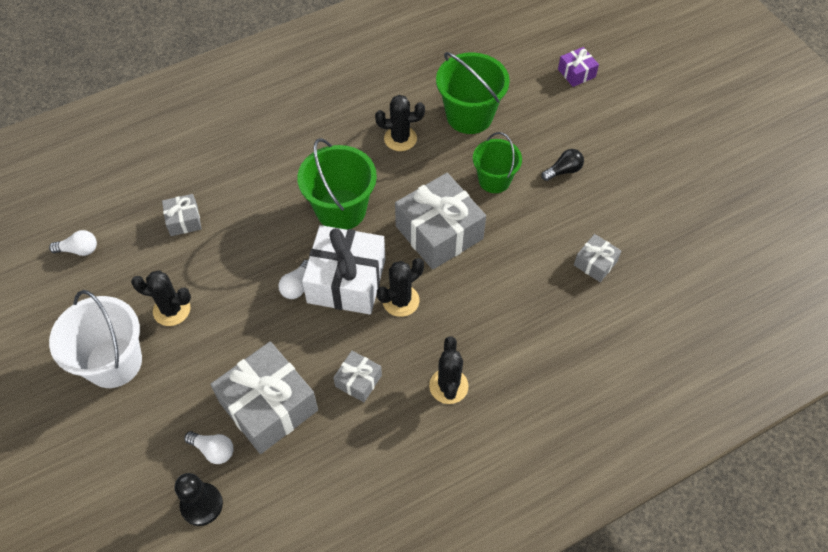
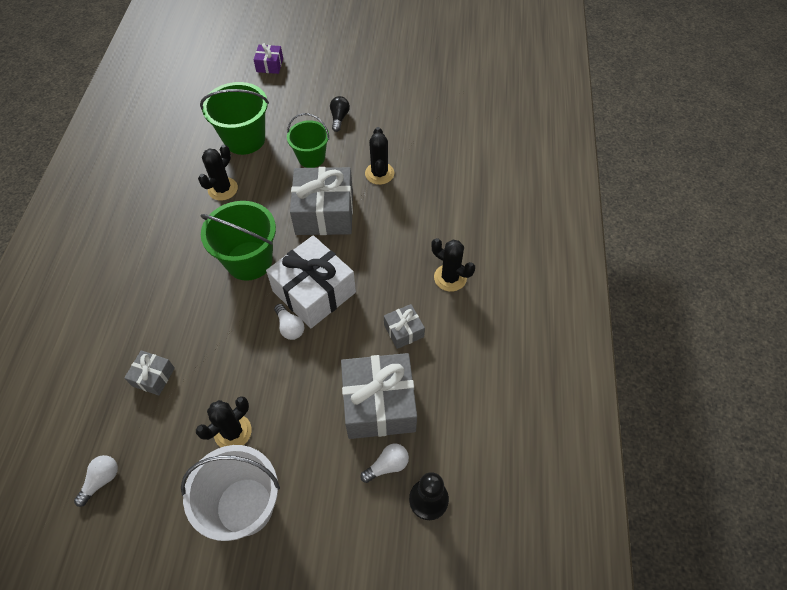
camera: 55 degrees left, 0 degrees up
(400, 300) = (360, 267): black cactus -> black cactus (379, 173)
(595, 263) = (423, 145): grey gift -> none

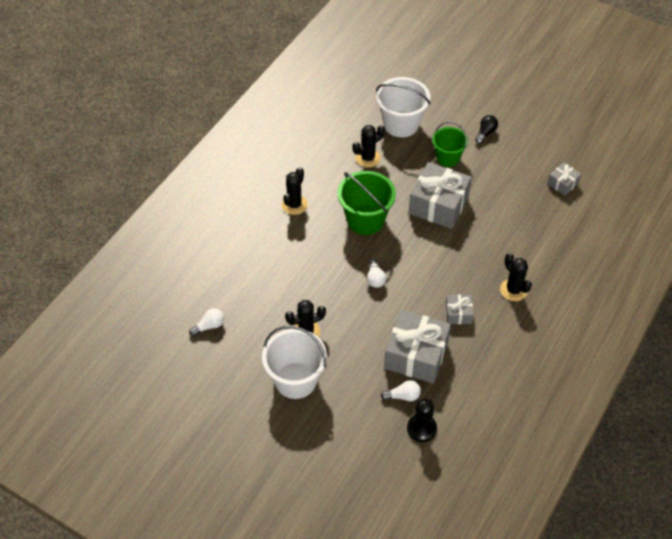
camera: 25 degrees right, 5 degrees down
(153, 377) = (266, 274): grey gift -> grey gift (563, 183)
(244, 139) = (401, 124): green bucket -> white bucket
(269, 65) = (448, 68): purple gift -> none
(314, 292) = (404, 260): white gift -> none
(379, 173) = (497, 190): black cactus -> black cactus (294, 205)

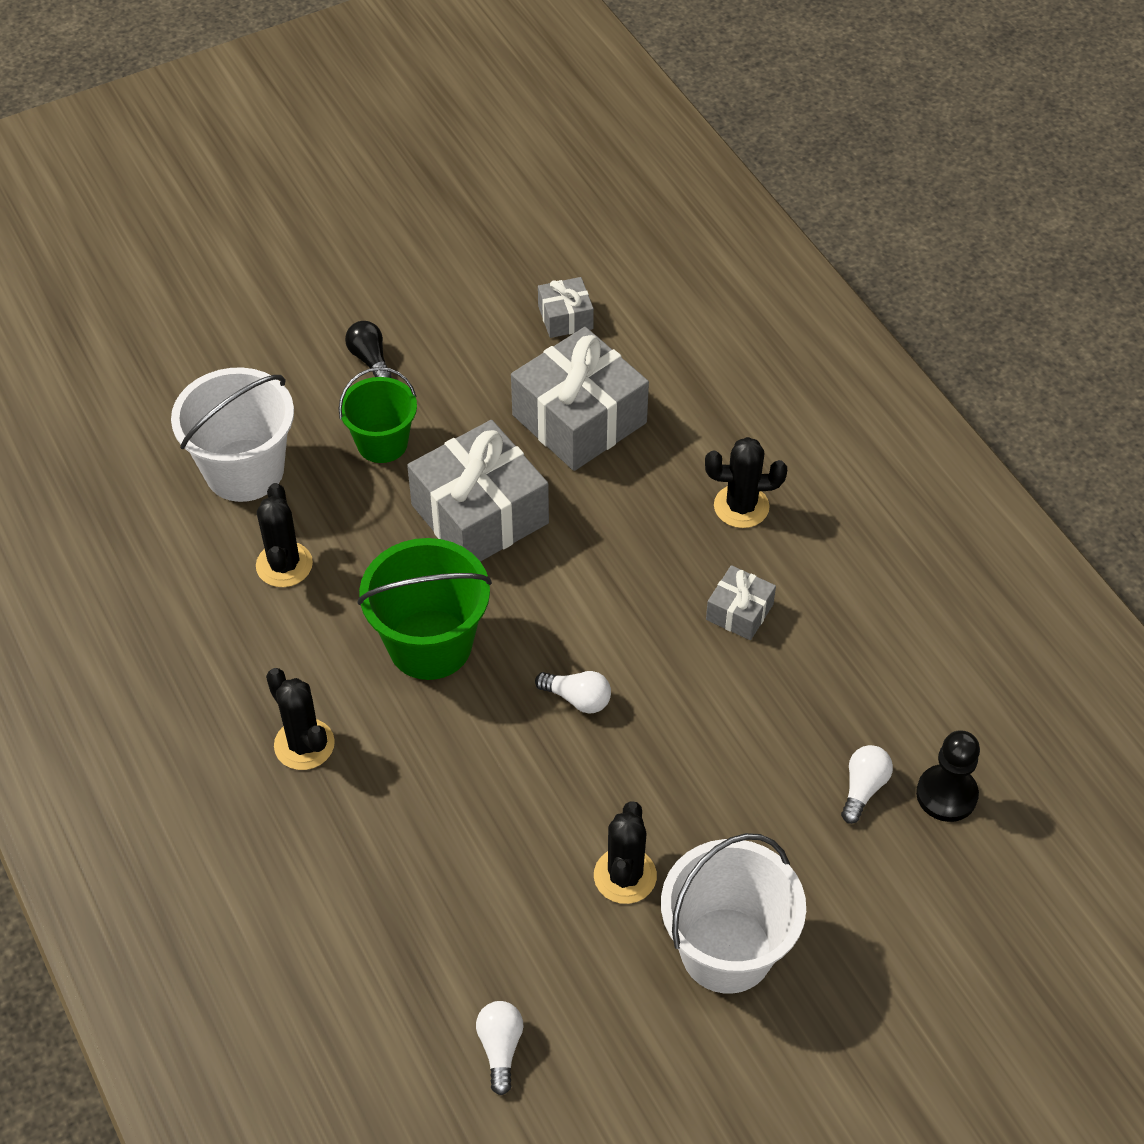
camera: 60 degrees left, 0 degrees up
(416, 355) = (788, 722): grey gift -> grey gift (579, 419)

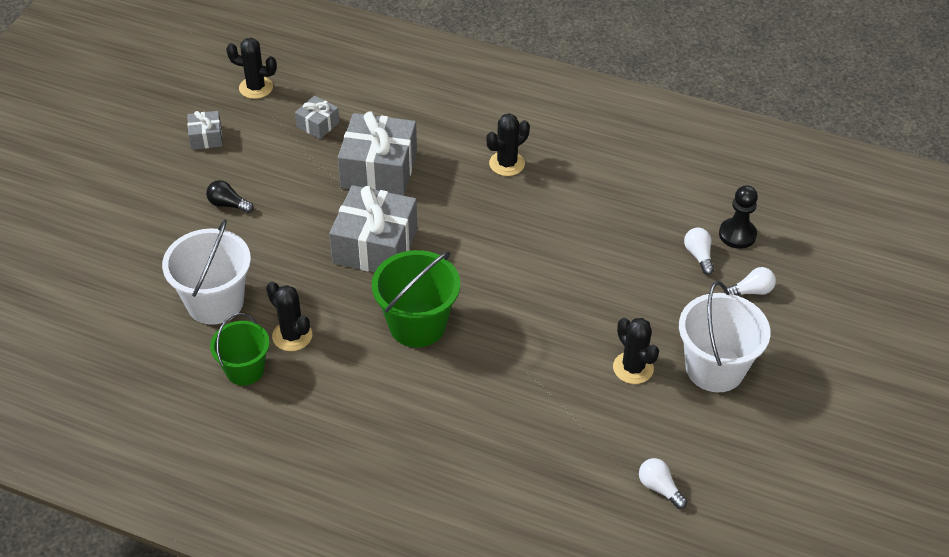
camera: 40 degrees left, 5 degrees down
(304, 744) = (402, 417): black cactus -> black cactus (256, 88)
(382, 443) = (282, 242): green bucket -> green bucket (245, 370)
(577, 698) = (522, 302): white light bulb -> white light bulb (751, 291)
(739, 612) = (558, 213): grey gift -> grey gift (206, 137)

